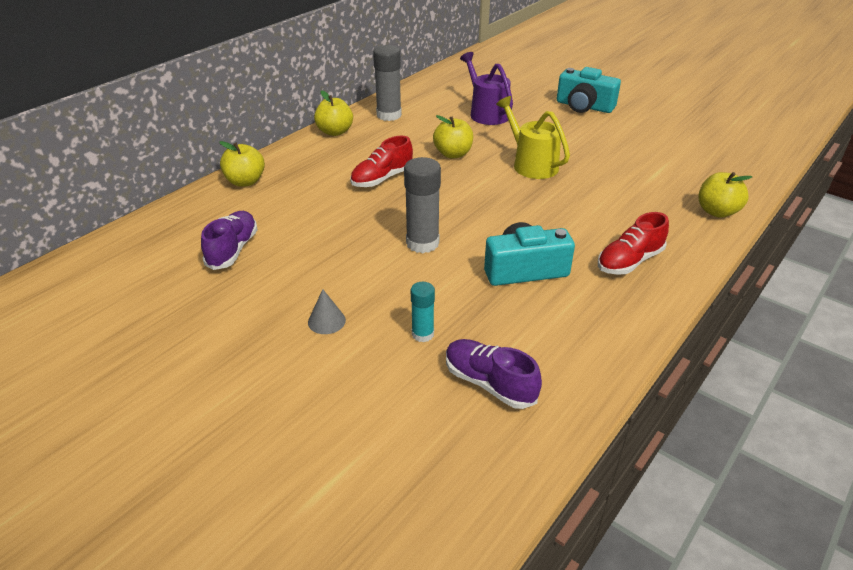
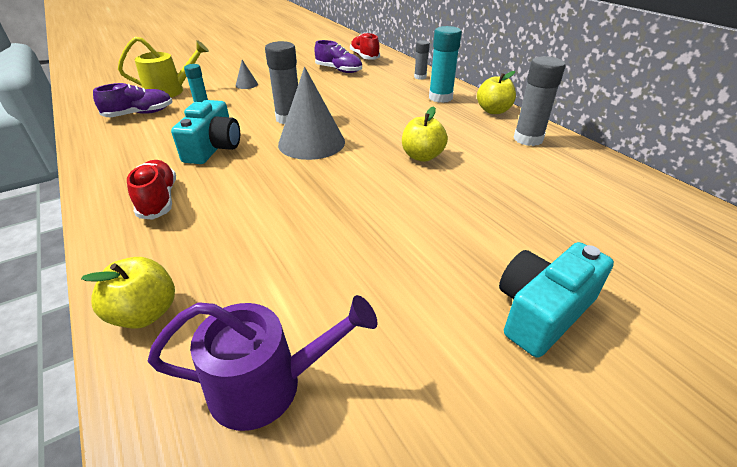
camera: 110 degrees right, 0 degrees up
(245, 181) = (420, 77): yellow apple -> grey glue stick
(312, 161) = (440, 98): none -> turquoise glue stick
(382, 178) = (394, 118): red shoe -> red shoe (364, 57)
(468, 212) = (311, 143): none -> grey cone
(486, 113) = (524, 201): purple watering can -> purple watering can (267, 384)
(531, 164) = (372, 197): yellow watering can -> yellow watering can (169, 91)

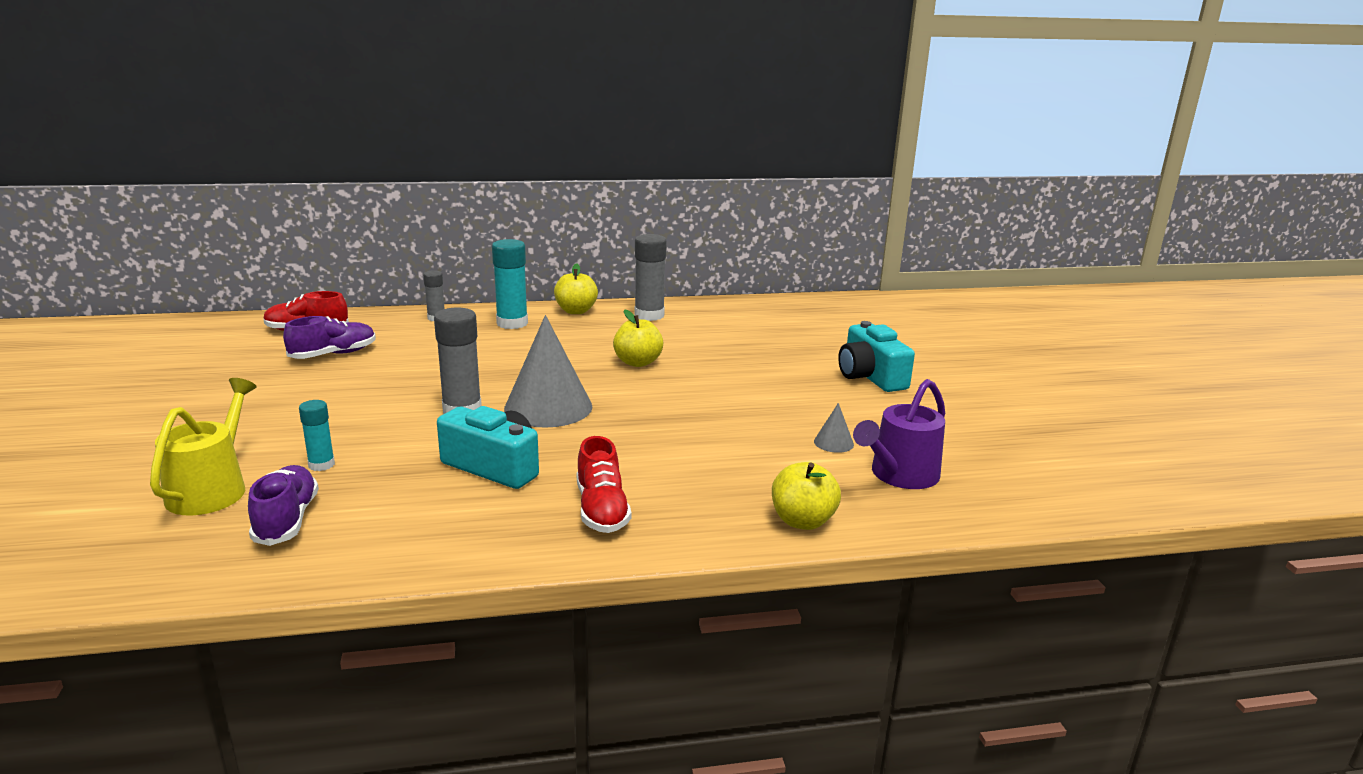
camera: 70 degrees left, 15 degrees down
(158, 200) = (601, 510): red shoe -> red shoe turned 105 degrees counterclockwise
(246, 84) = (286, 423): grey cone -> grey cone (833, 443)
(267, 384) = (900, 475): purple watering can -> purple watering can turned 150 degrees counterclockwise

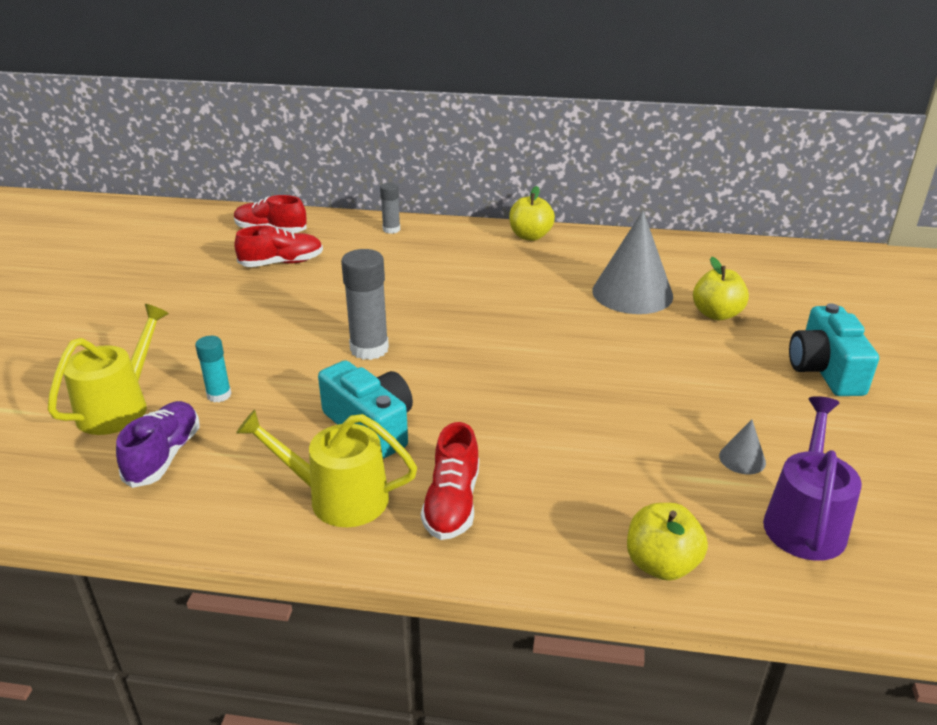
camera: 20 degrees right, 10 degrees up
(333, 354) = (282, 263): purple shoe -> red shoe
(490, 523) = (339, 498): none -> yellow watering can
(512, 323) = (460, 245): turquoise glue stick -> none
(548, 407) = (453, 358): grey cone -> grey cone (632, 293)
(637, 362) = (567, 313): yellow apple -> yellow apple (716, 314)
(649, 315) = (604, 251): grey glue stick -> none
(900, 475) = (804, 521): purple watering can -> purple watering can turned 135 degrees clockwise

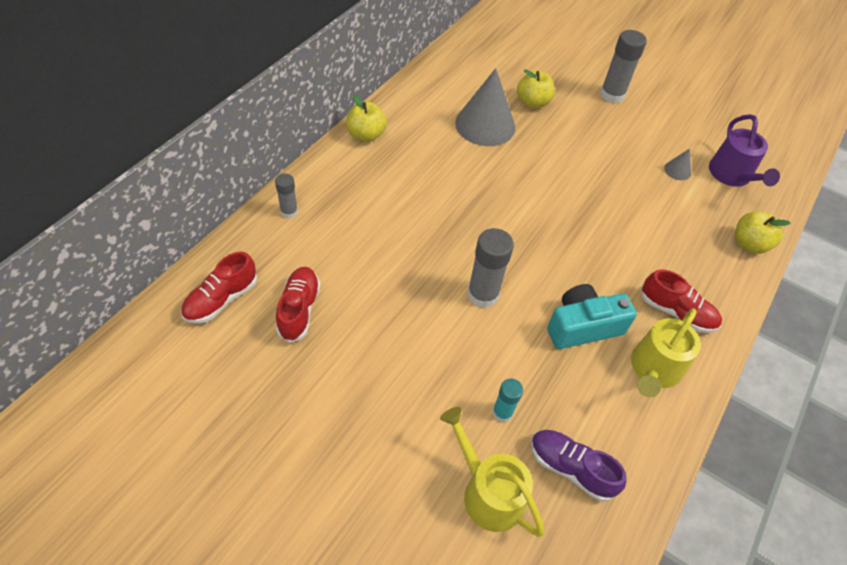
camera: 70 degrees left, 20 degrees up
(804, 521) = (732, 175): purple watering can -> purple watering can turned 135 degrees counterclockwise
(825, 370) = (612, 95): turquoise camera -> grey glue stick

